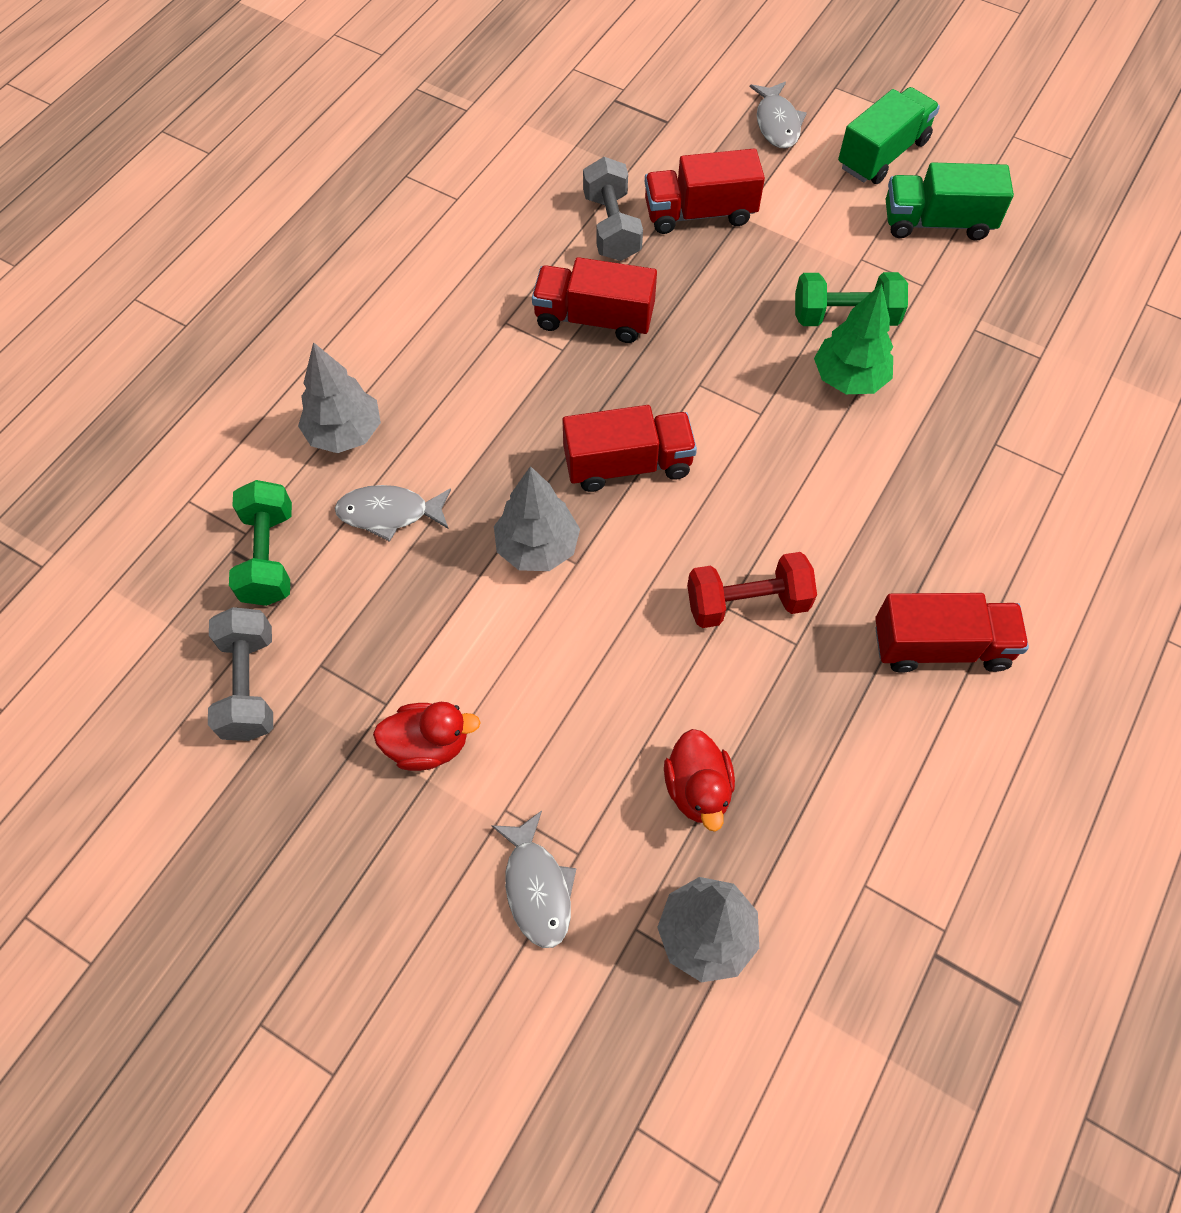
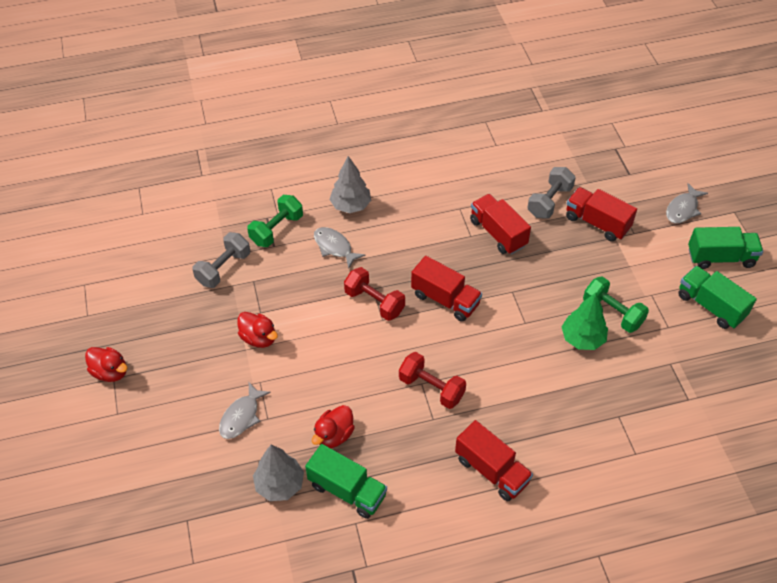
camera: 45 degrees right, 10 degrees down
(243, 1019) = (110, 372): none -> red duck
(537, 547) = (374, 302): grey tree -> red dumbbell
(803, 850) = (347, 490): none -> green truck

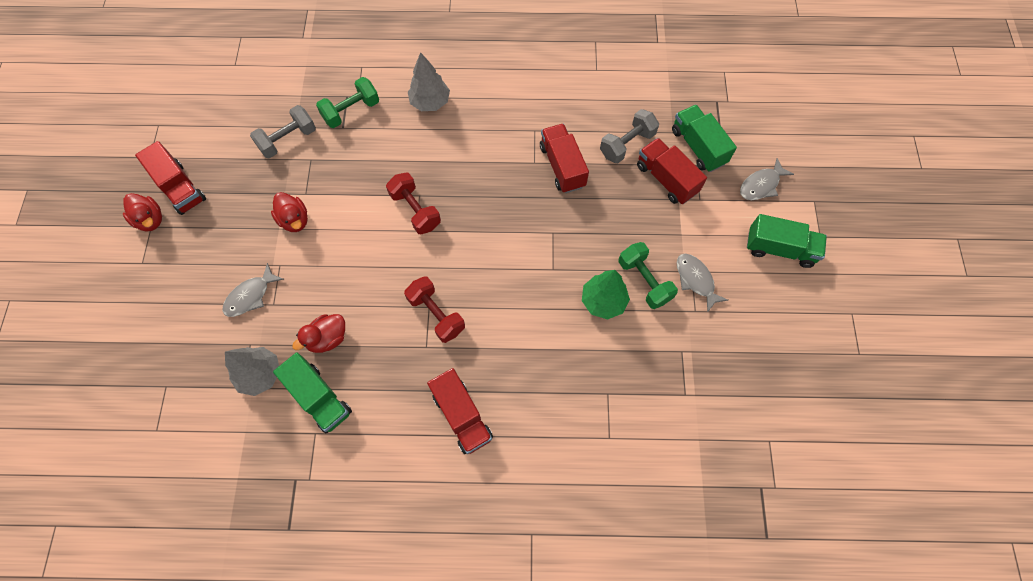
camera: 15 degrees right, 15 degrees up
(334, 247) = (399, 143): grey fish -> grey fish (695, 280)
(445, 299) = (484, 224): red truck -> red truck (180, 188)
(710, 306) = (748, 299): green truck -> green truck (698, 147)

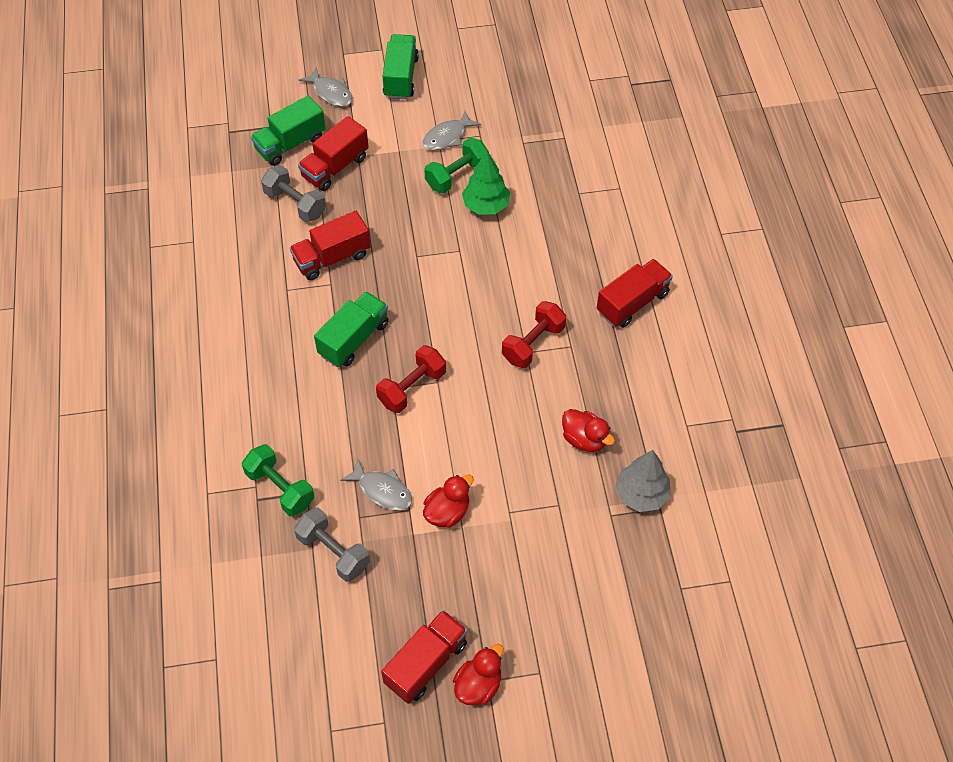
camera: 100 degrees left, 10 degrees down
(250, 296) = (554, 532): grey fish -> grey fish (382, 490)
(319, 398) = (650, 430): green truck -> green truck (354, 339)
(430, 102) = (257, 402): grey tree -> none

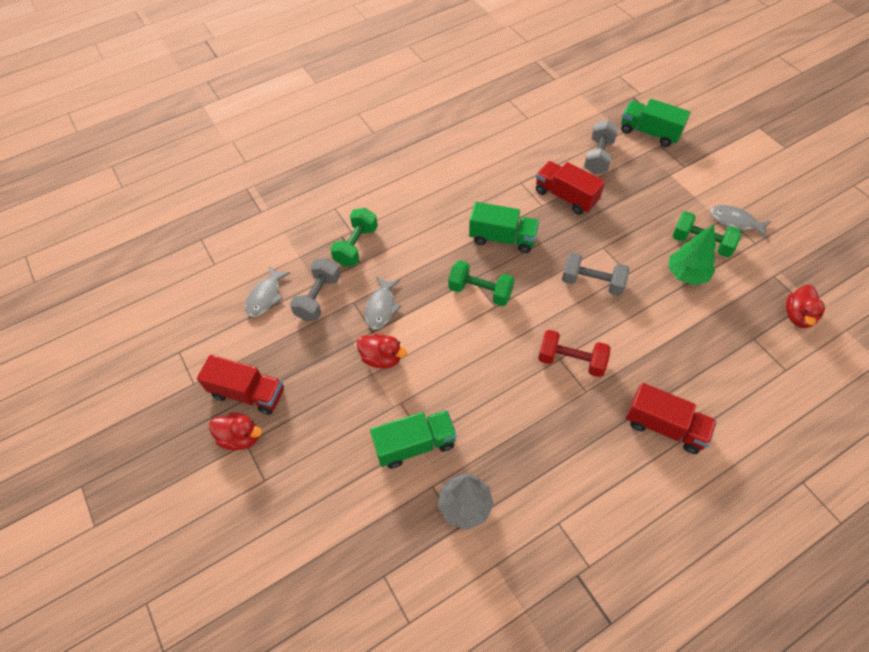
camera: 70 degrees right, 0 degrees up
(331, 92) = (716, 135): grey fish -> grey fish (266, 297)
(335, 167) = (648, 165): red truck -> none
(401, 77) = (768, 169): green truck -> green truck (415, 444)
(412, 388) = (480, 291): red dumbbell -> green dumbbell
(454, 285) = (592, 283): none -> grey dumbbell
(584, 439) = (498, 436): red duck -> red duck (798, 316)

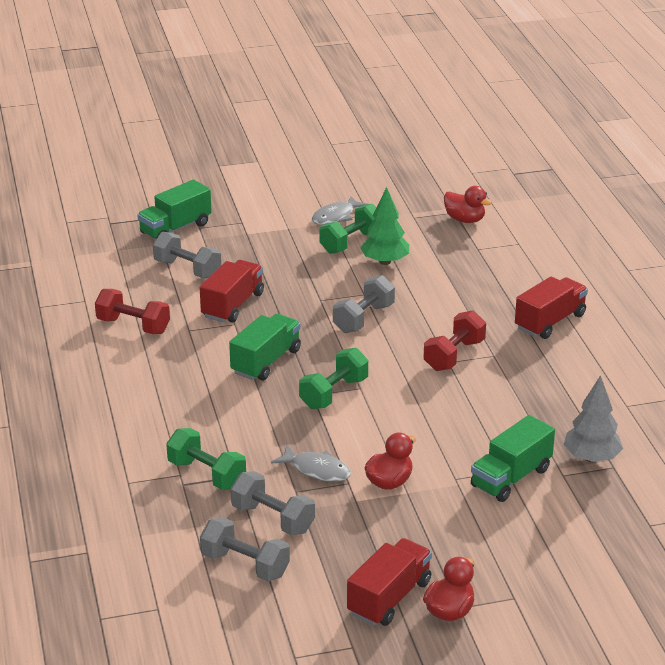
camera: 75 degrees left, 25 degrees down
(266, 297) = (245, 565): grey fish -> grey dumbbell
(415, 444) = (511, 477): green truck -> green truck turned 135 degrees counterclockwise
(510, 152) = (133, 326): none -> red dumbbell
(565, 197) = (232, 305): red truck -> red truck turned 150 degrees clockwise

